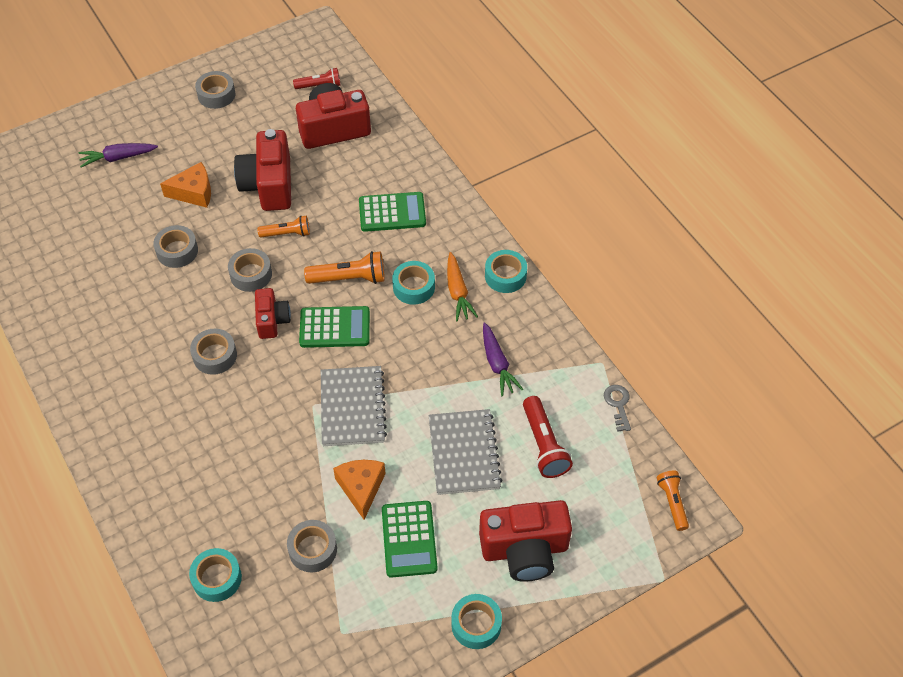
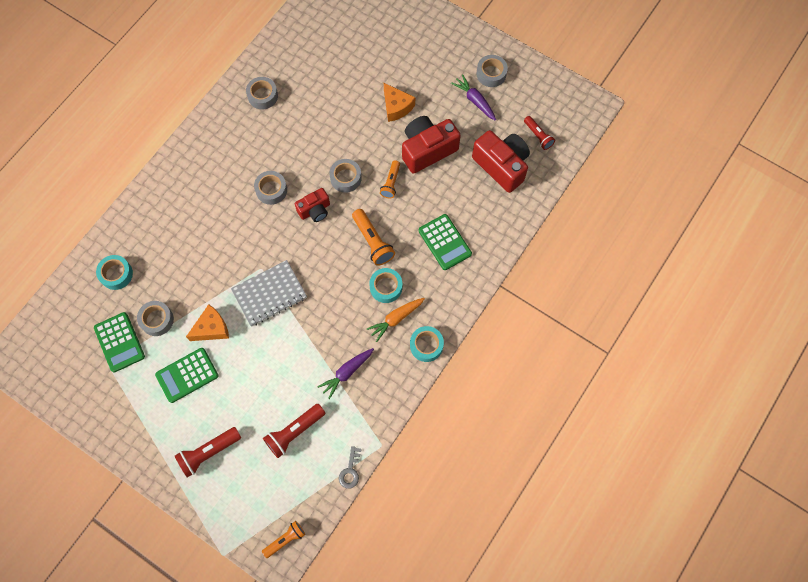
camera: 65 degrees right, 15 degrees up
(118, 158) = (401, 45): purple carrot -> purple carrot (474, 100)
(177, 251) = (342, 123): grey tape -> grey tape (263, 96)
(287, 233) = (391, 183): orange flashlight -> orange flashlight turned 45 degrees clockwise
(335, 327) = (327, 252): green calculator -> green calculator (119, 342)
(464, 453) = (265, 381): grey notebook -> none
(476, 624) = (144, 444): turquoise tape -> none
(525, 550) = (208, 452): red camera -> red flashlight
(618, 404) = (350, 471): grey key -> grey key turned 135 degrees clockwise

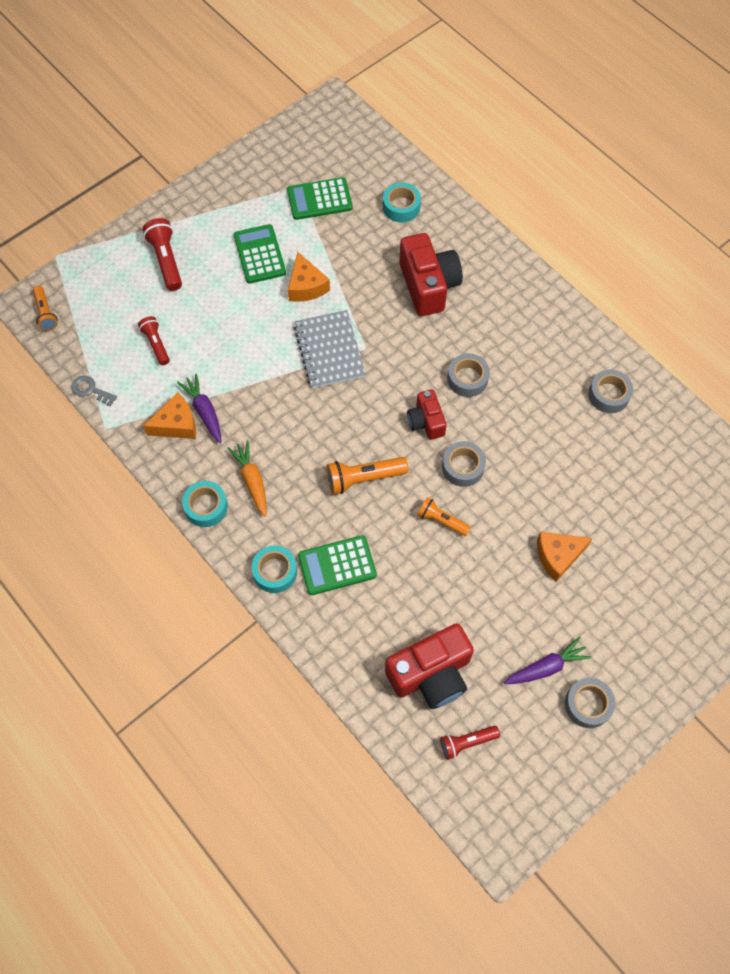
camera: 105 degrees right, 5 degrees down
(157, 320) = (334, 236): grey tape -> none
(294, 432) = (156, 344): red flashlight -> red flashlight, size x0.66
(363, 390) = (176, 424): none -> orange cheese
(386, 287) = (297, 479): turquoise tape -> turquoise tape (275, 572)
(427, 150) = (480, 579): red camera -> red camera (428, 285)

